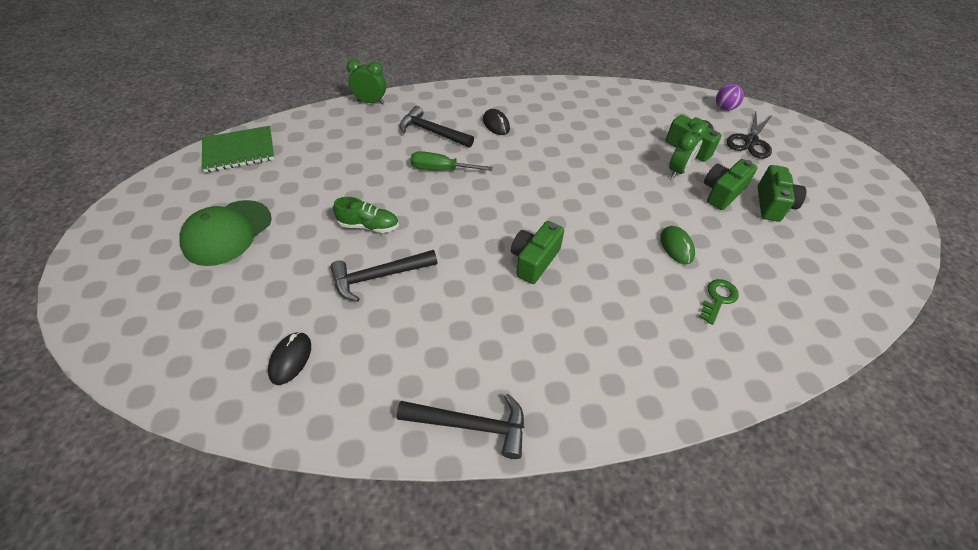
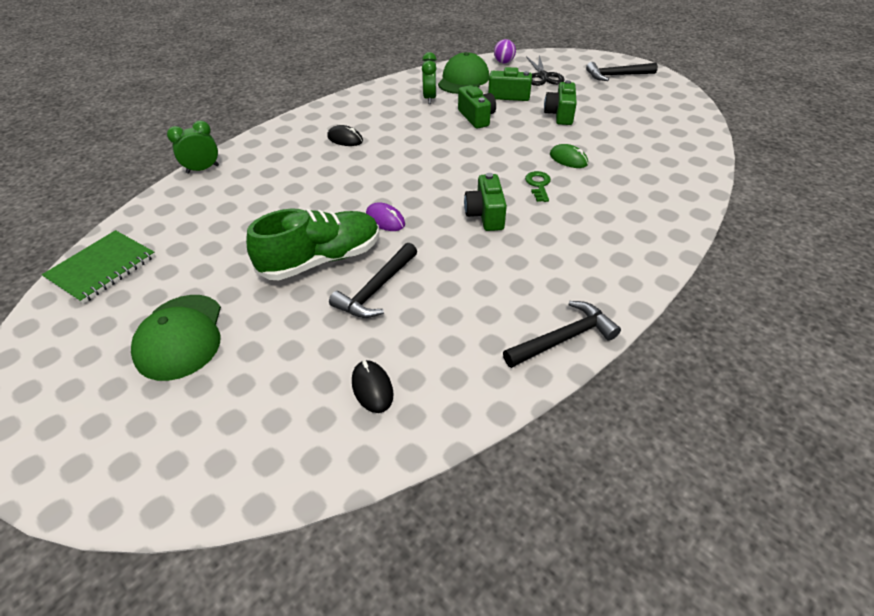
camera: 35 degrees left, 5 degrees down
(369, 226) = (321, 260): green shoe -> green shoe, size x1.88
(432, 132) = (294, 167): black hammer -> black hammer (617, 75)
(441, 169) = (337, 190): green screwdriver -> none
(449, 217) = (385, 220): none -> purple mouse
(662, 110) = (463, 80): none -> green cap
(678, 171) = (517, 113): green clock -> green clock (430, 98)
(718, 299) = (625, 176): green key -> green key (538, 185)
(772, 204) = (596, 108): green camera -> green camera (476, 117)

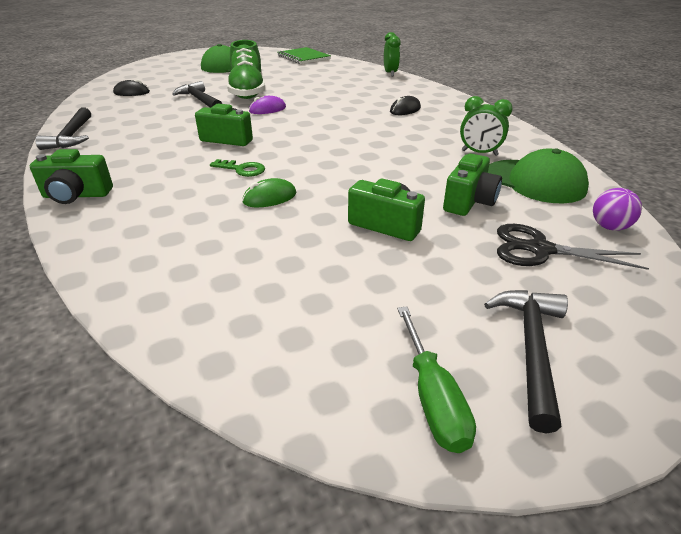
camera: 110 degrees right, 10 degrees down
(476, 117) = (413, 169): green camera -> green camera (76, 195)
(662, 89) = (432, 398): none -> green screwdriver

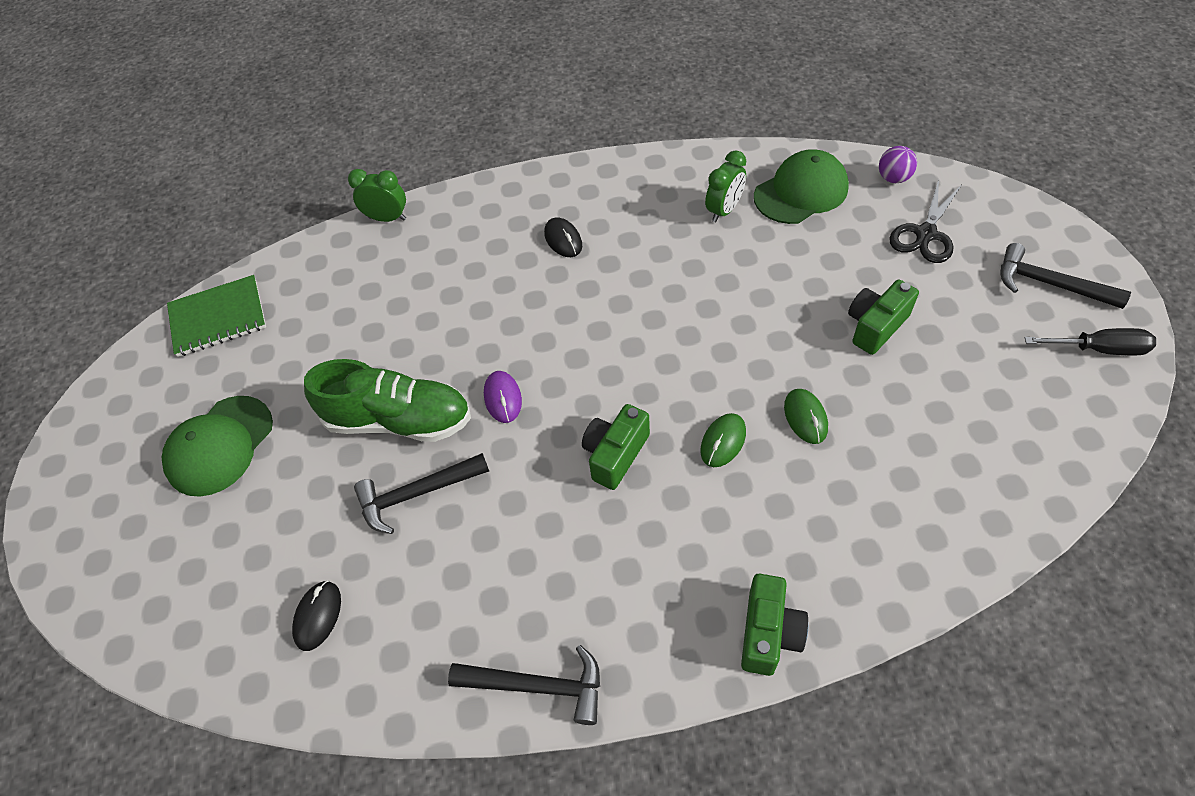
camera: 70 degrees left, 20 degrees up
(242, 169) = (723, 441): green key -> green mouse
(432, 398) = (1099, 349): green screwdriver -> black screwdriver
(469, 202) = (837, 253): green camera -> none

